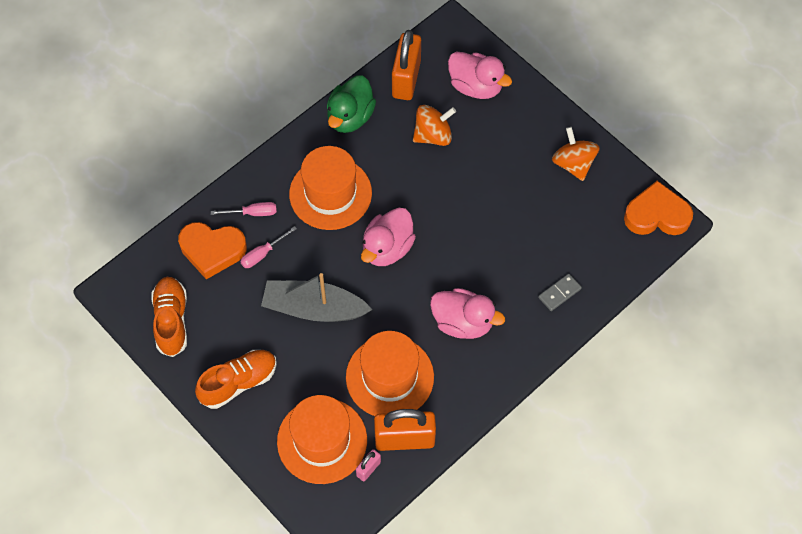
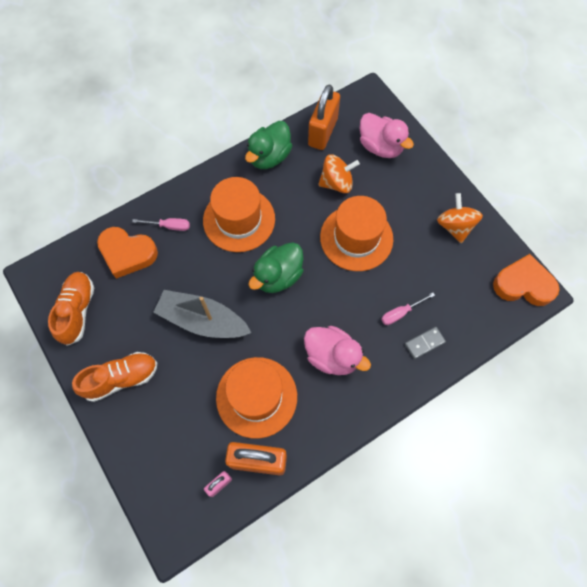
camera: 10 degrees right, 5 degrees up
(263, 254) = (169, 263): pink screwdriver -> pink screwdriver (401, 313)
(322, 440) = (183, 448): orange hat -> orange hat (356, 238)
(387, 248) = (278, 276): pink duck -> green duck

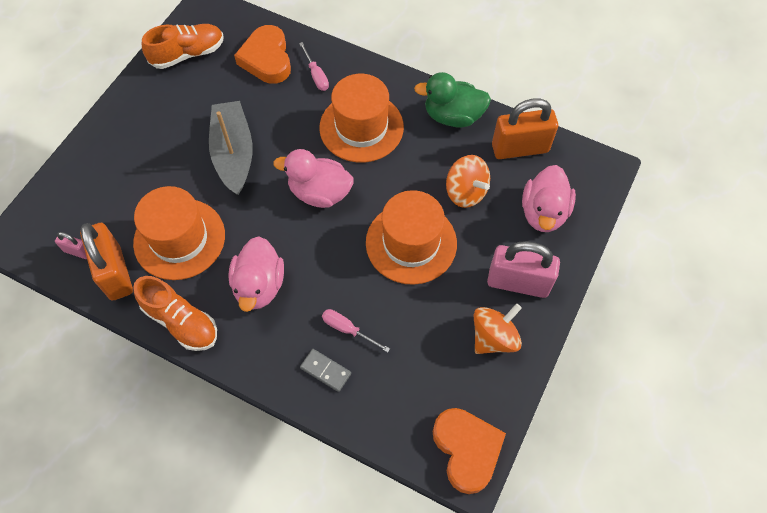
camera: 60 degrees right, 5 degrees down
(121, 378) = (141, 121): orange shoe -> orange shoe (181, 321)
(278, 276) = (319, 193): green duck -> pink duck
(423, 191) = (518, 283): none -> pink padlock

